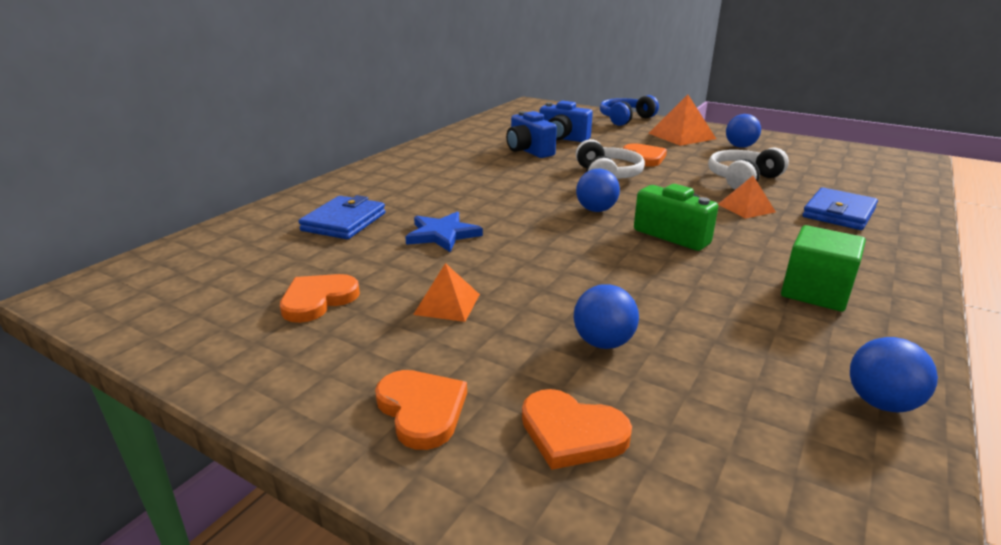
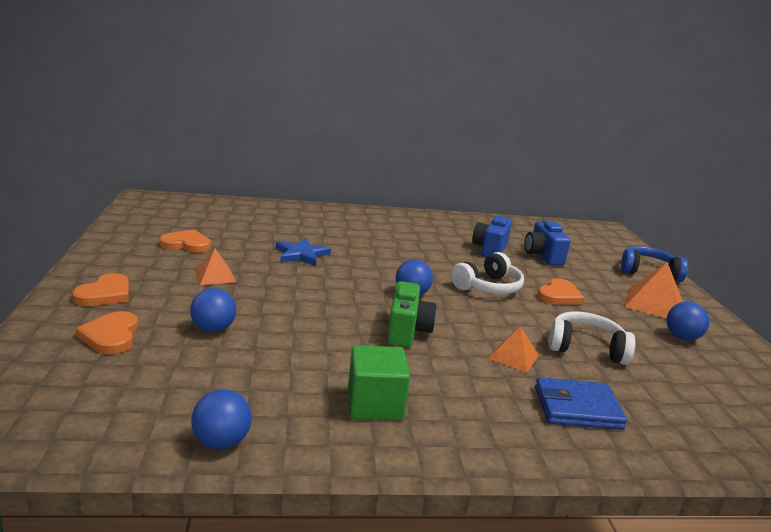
camera: 50 degrees right, 5 degrees down
(344, 222) = (284, 226): blue wallet -> none

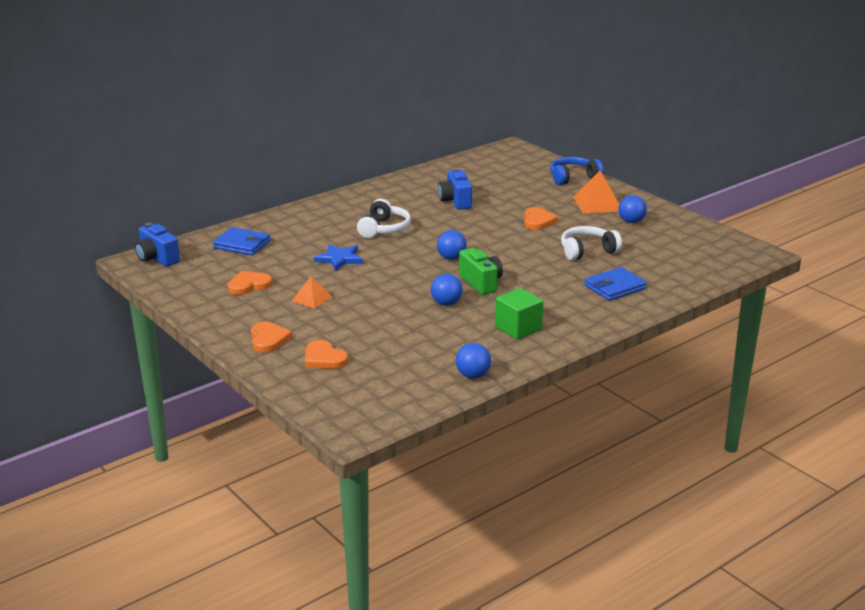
camera: 30 degrees left, 5 degrees up
(213, 329) = (373, 330): blue ball -> blue ball (446, 303)
(243, 215) = (242, 244): none -> blue wallet
(488, 287) = (489, 233): white headphones -> white headphones (384, 229)
(513, 356) = (555, 273): orange pyramid -> none
(542, 256) = (495, 192): blue camera -> blue camera (157, 258)

